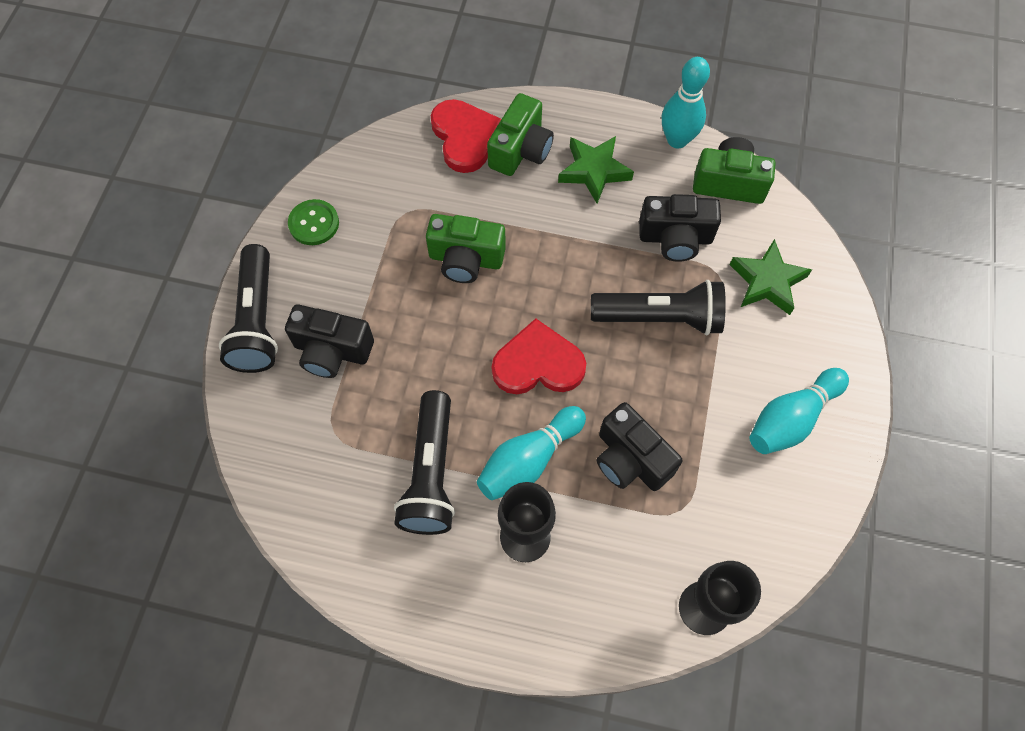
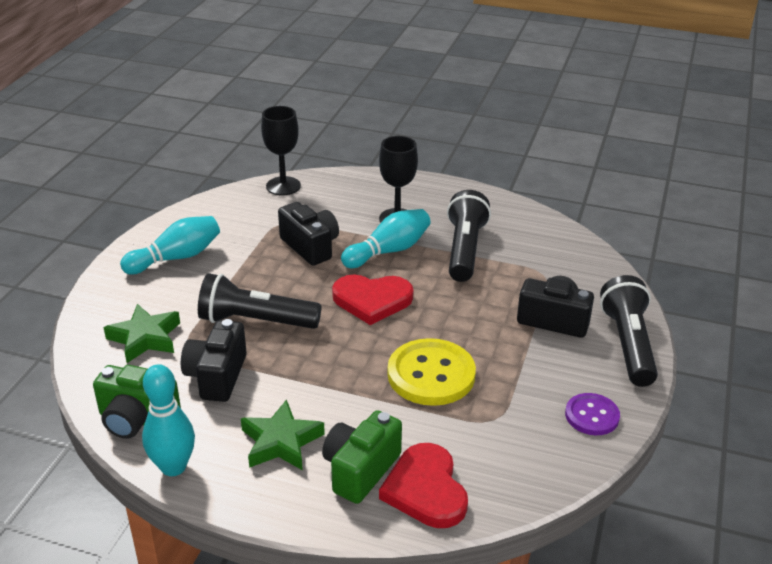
camera: 175 degrees left, 30 degrees down
(314, 223) = (592, 416): green button -> purple button
(466, 259) = (431, 374): green camera -> yellow button
(675, 238) = (217, 376): black camera -> black camera turned 90 degrees counterclockwise

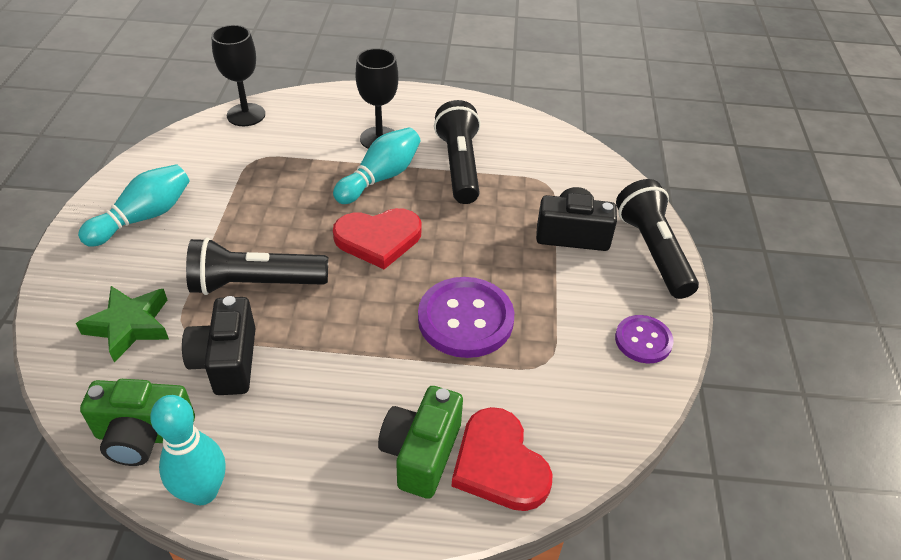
camera: 15 degrees left, 10 degrees up
(281, 442) = (322, 434): green star -> none
(310, 246) = (294, 183): black camera -> none
(431, 374) = (465, 319): yellow button -> purple button

